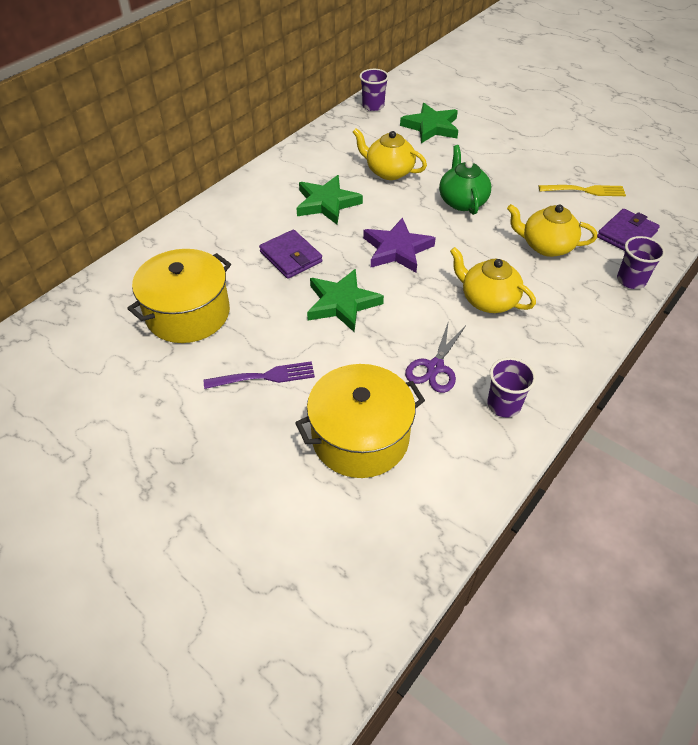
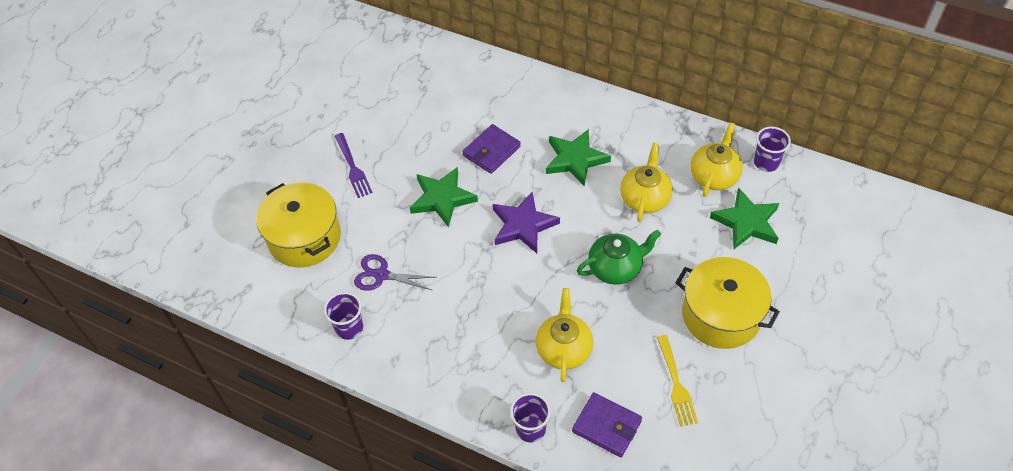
camera: 80 degrees right, 5 degrees up
(188, 313) = (408, 105): yellow pot -> yellow pot (721, 315)
(488, 300) = (471, 305): yellow teapot -> yellow teapot (714, 176)

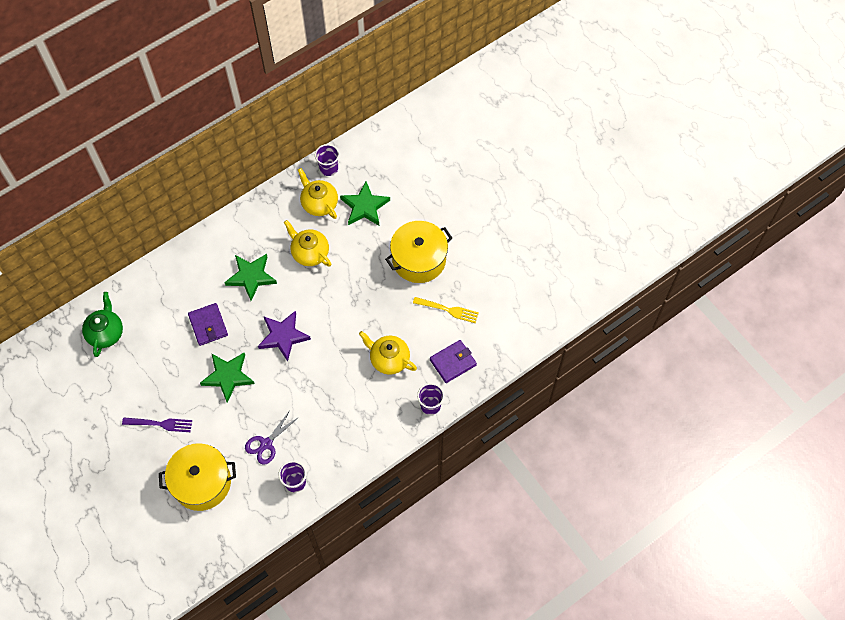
camera: 65 degrees left, 10 degrees up
(616, 268) = (350, 299): green teapot -> green teapot (106, 333)

